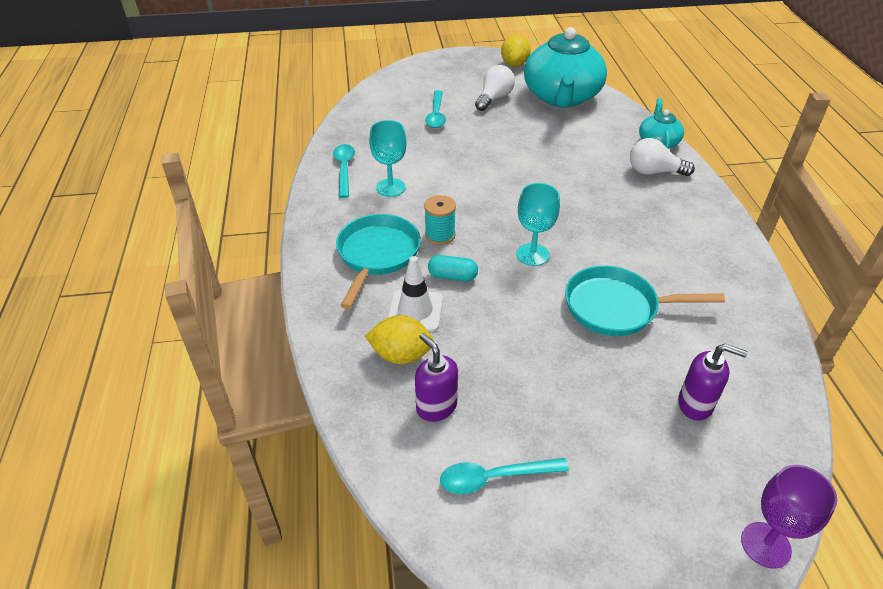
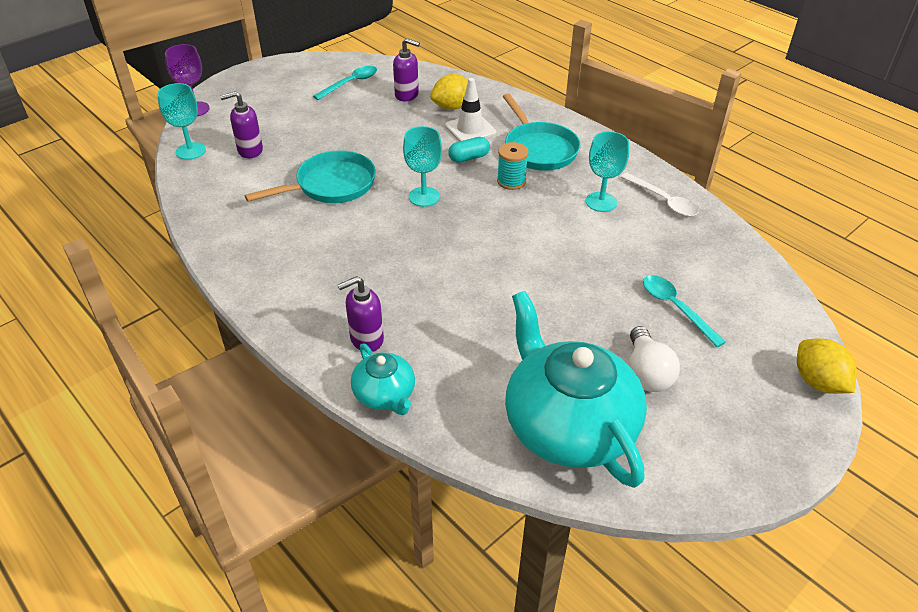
camera: 145 degrees right, 0 degrees up
(344, 169) = (663, 201): turquoise spoon -> white spoon
(514, 64) = (705, 474): yellow lemon -> yellow lemon (818, 382)
(654, 172) = (366, 339): white light bulb -> purple soap dispenser
(779, 443) = (190, 151): none -> turquoise goblet

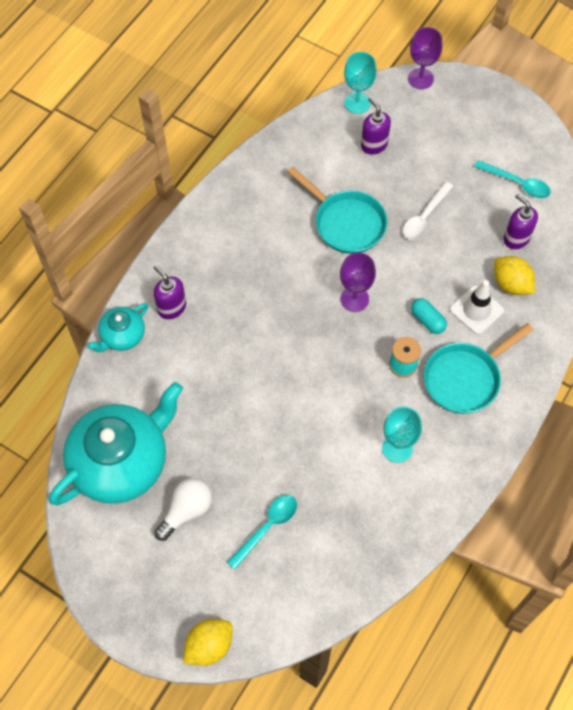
camera: 75 degrees right, 20 degrees up
(407, 95) = (516, 238): purple soap dispenser -> purple soap dispenser turned 135 degrees clockwise
(424, 197) = (354, 299): turquoise goblet -> purple goblet
(646, 373) = (186, 511): white light bulb -> white light bulb turned 150 degrees clockwise
(663, 201) = (418, 504): white spoon -> white spoon (424, 217)

